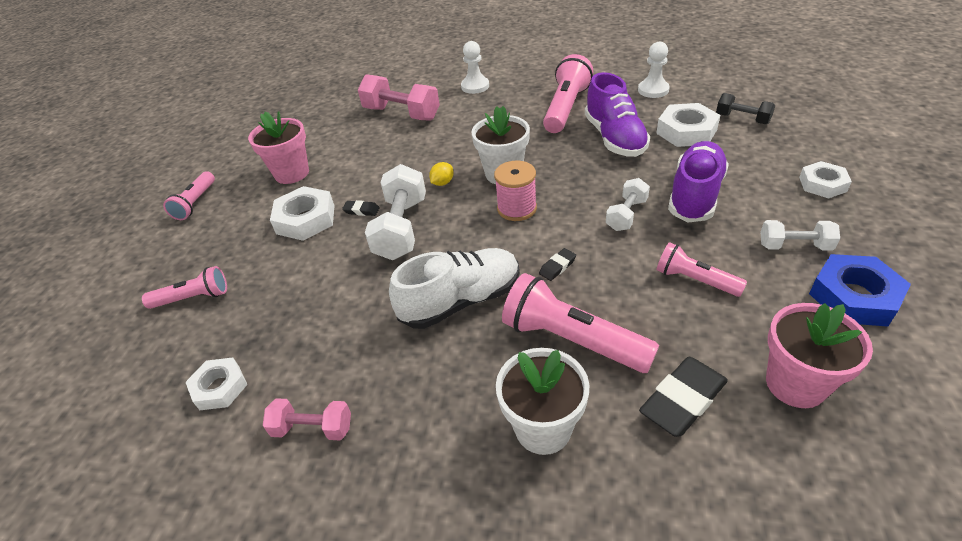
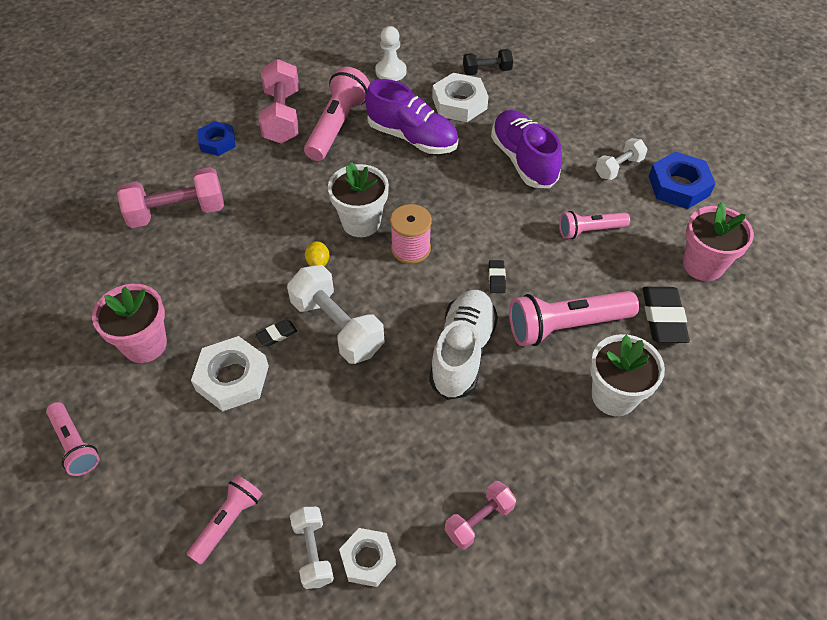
camera: 50 degrees left, 10 degrees up
(475, 86) = (217, 142): white pawn -> blue nut
(535, 88) = (282, 116): none -> pink dumbbell
(566, 108) = (337, 126): pink flashlight -> pink flashlight turned 45 degrees clockwise
(626, 215) = (496, 205): white dumbbell -> white dumbbell (313, 552)
(822, 184) = (589, 106): white nut -> none

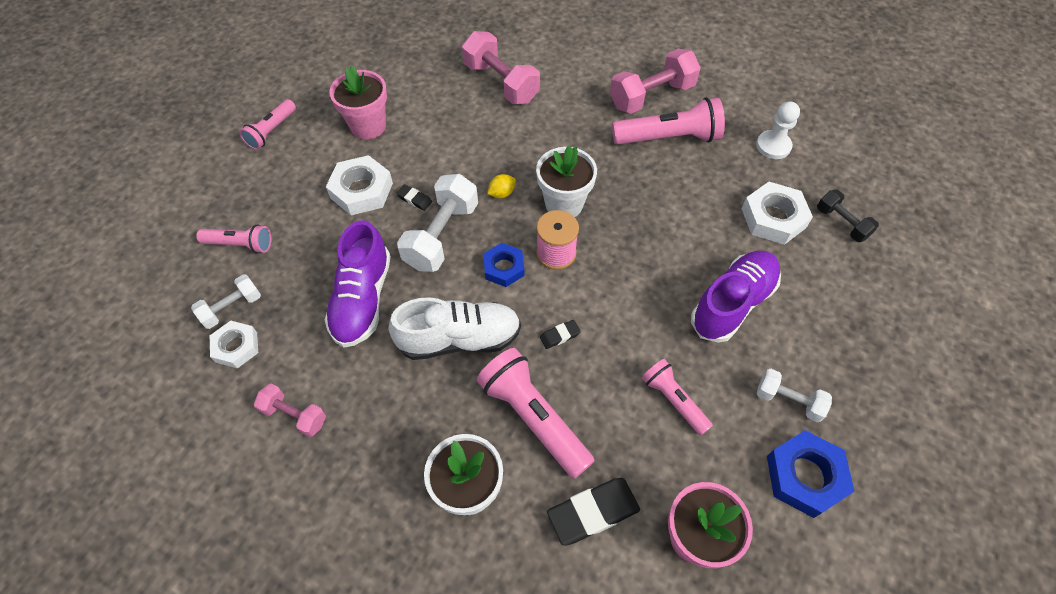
camera: 65 degrees right, 5 degrees up
(217, 142) = (591, 70): blue nut -> blue nut (504, 268)
(412, 137) = (695, 199): purple shoe -> purple shoe (363, 299)

